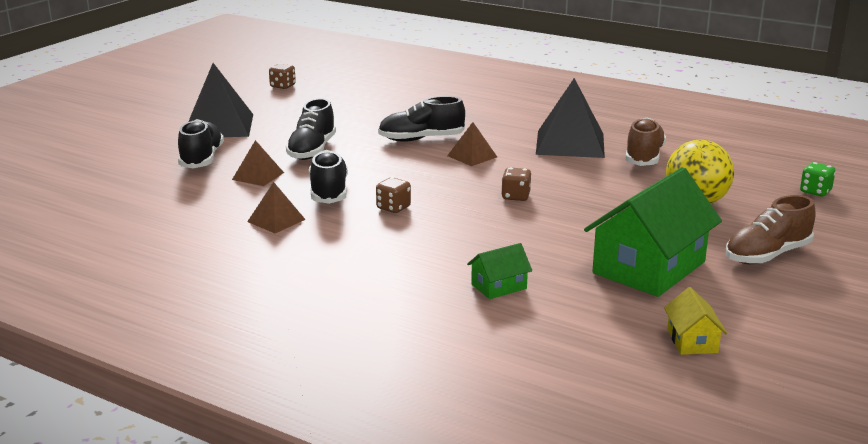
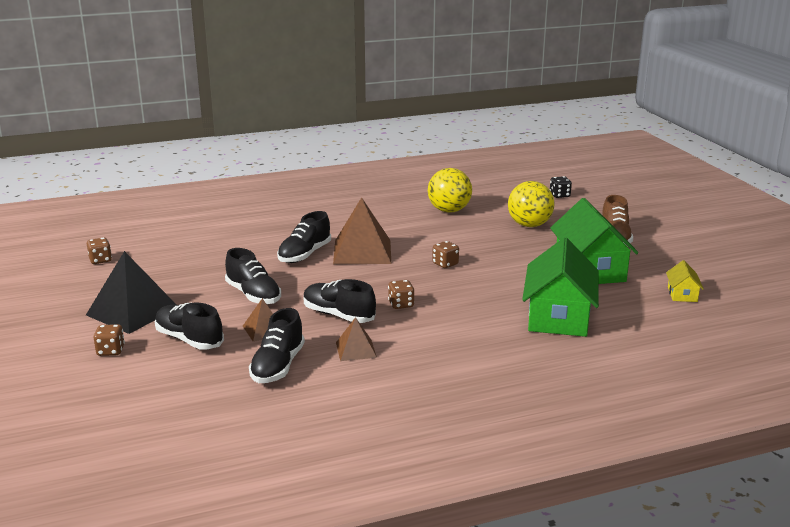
camera: 50 degrees left, 0 degrees up
(148, 143) = (110, 351): none -> brown dice
(203, 203) = (278, 366): none -> black shoe
(472, 156) = (362, 251): brown pyramid -> brown pyramid, size x1.92
(499, 286) = (558, 316): green house -> green house, size x2.22
(570, 143) = (394, 219): black pyramid -> none
(644, 157) = (449, 210): brown shoe -> yellow ball
(692, 341) = (682, 294): yellow house -> yellow house turned 60 degrees clockwise
(815, 191) = (559, 195): green dice -> black dice

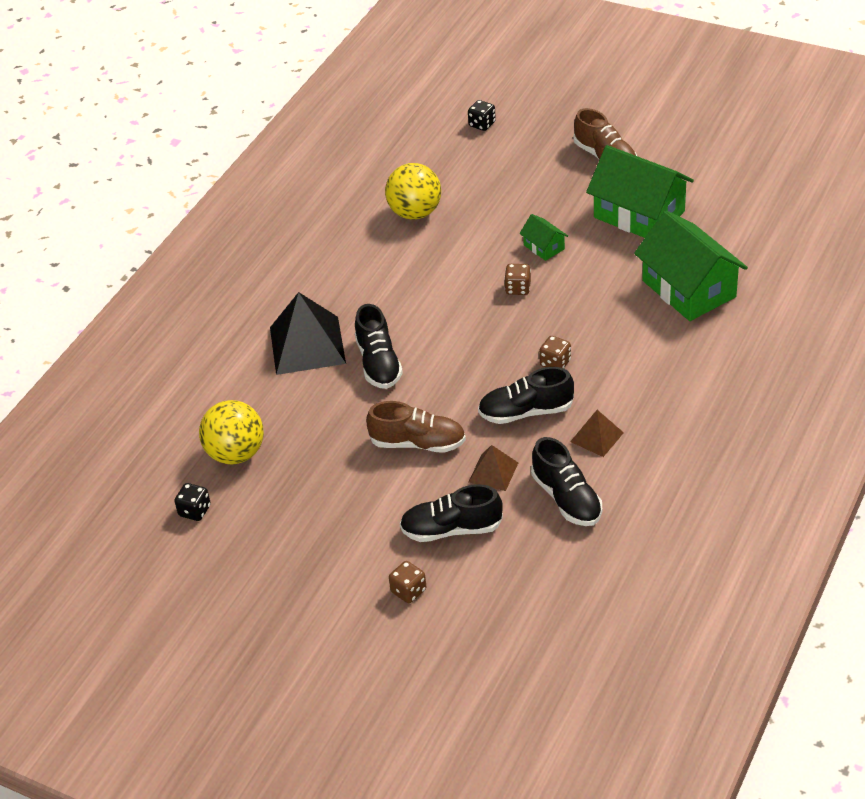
camera: 40 degrees left, 20 degrees up
(100, 260) = (195, 511): brown dice -> black dice
(132, 311) = (345, 540): black pyramid -> black pyramid (307, 345)
(253, 295) = (418, 443): black shoe -> brown shoe
(362, 251) = (423, 322): brown pyramid -> none
(497, 255) = (544, 247): none -> green house
(529, 225) = (514, 187): yellow ball -> yellow ball (236, 453)
(682, 294) = (741, 198): yellow house -> none

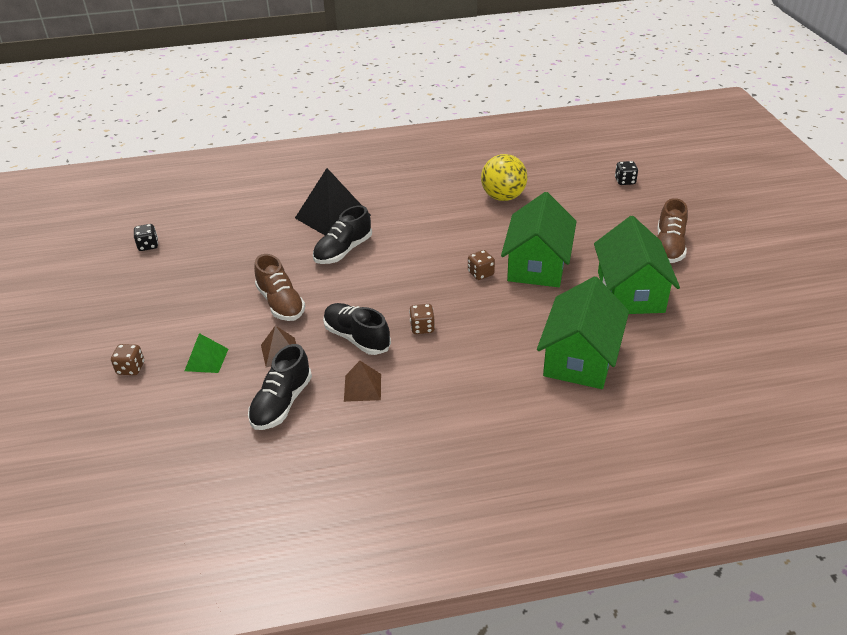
camera: 50 degrees right, 5 degrees down
(236, 453) = (210, 237): yellow ball -> none
(451, 529) = (206, 359): black shoe -> green pyramid
(544, 247) = (537, 264): green house -> green house, size x2.22

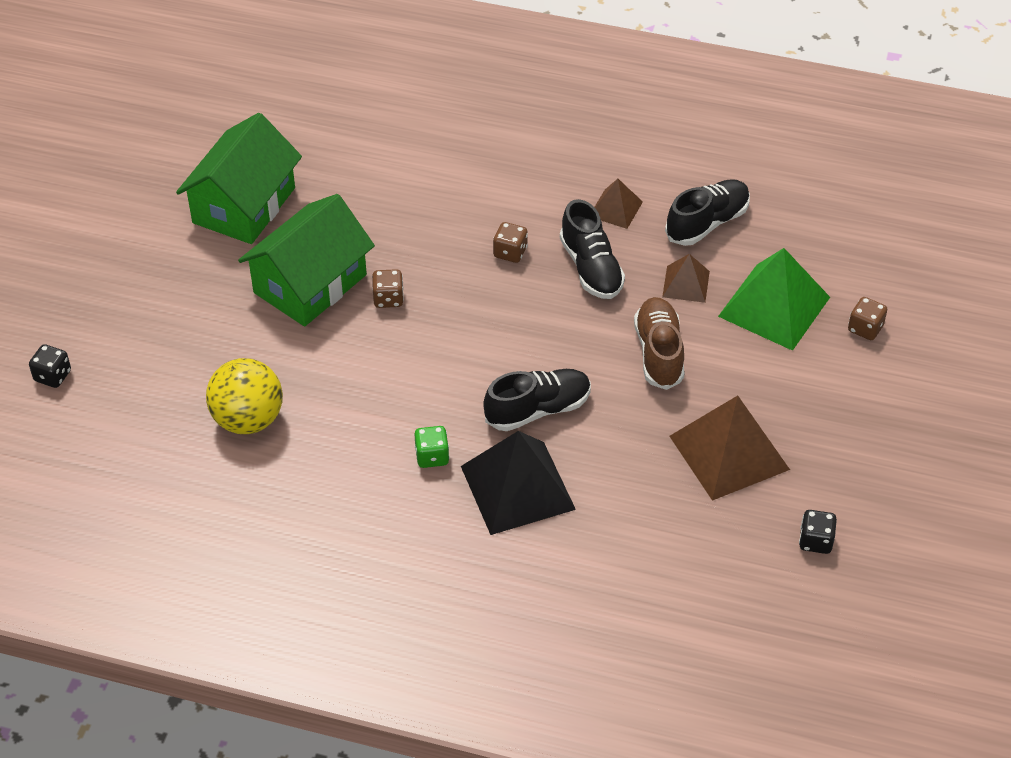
camera: 155 degrees left, 10 degrees up
(206, 359) = (774, 306): green pyramid -> green pyramid, size x1.92
(213, 268) = (729, 452): none -> brown pyramid
(389, 214) = (432, 456): none -> green dice
(580, 357) = (373, 156): green house -> none
(668, 247) = (131, 244): brown shoe -> none

